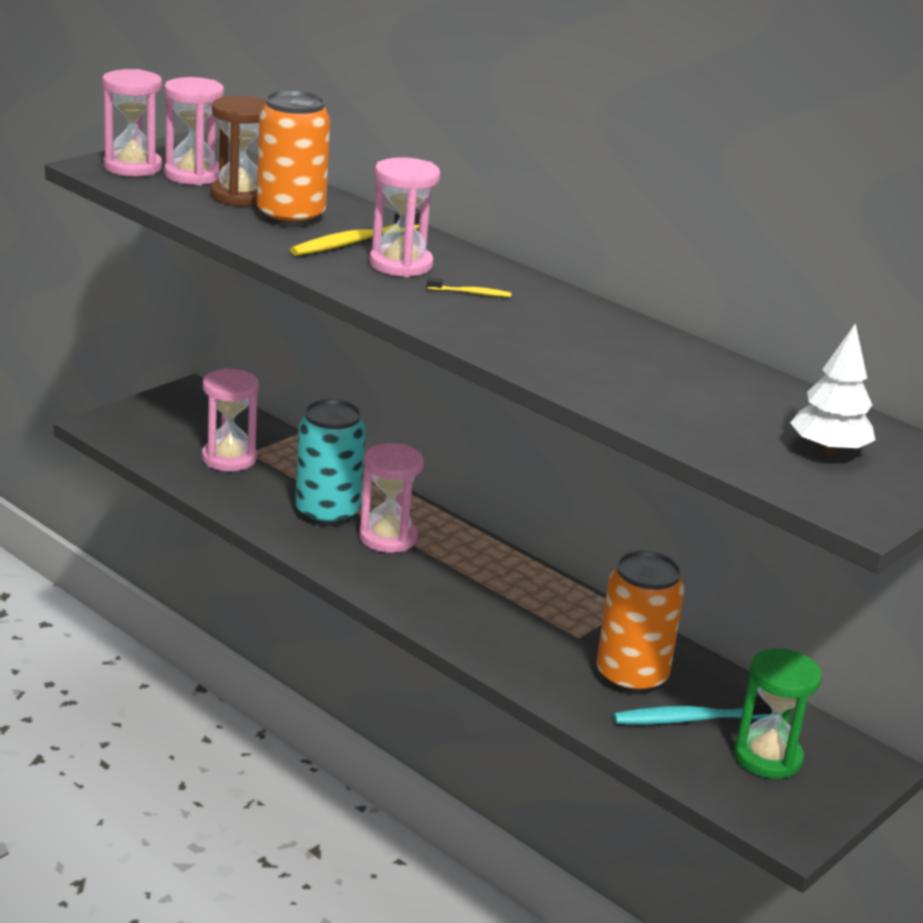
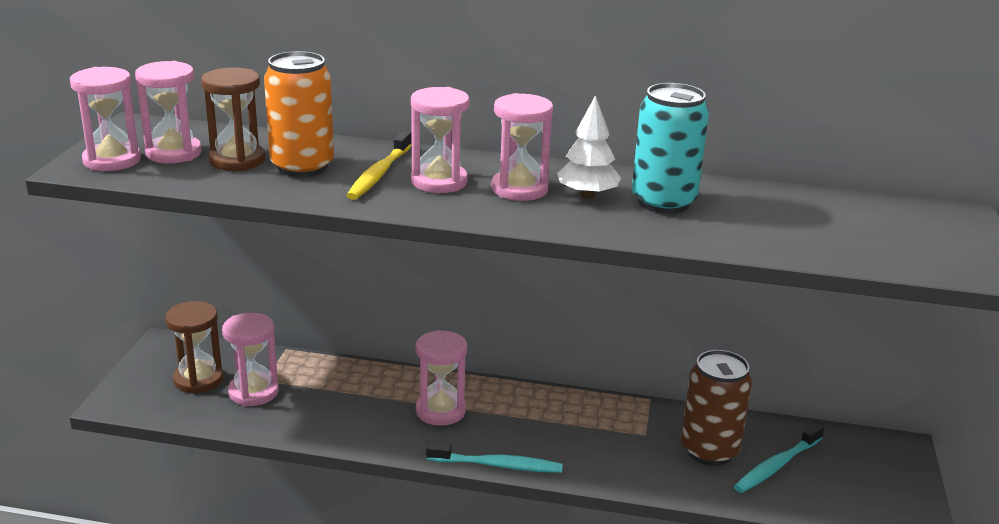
camera: 30 degrees left, 0 degrees up
(191, 431) = (198, 379): none -> brown hourglass
(327, 513) = (376, 409): turquoise can -> turquoise can (663, 202)
(390, 602) = (497, 465): none -> turquoise toothbrush
(471, 293) = (519, 189): yellow toothbrush -> pink hourglass
(631, 677) = (709, 450): orange can -> brown can
(767, 757) = (846, 472): green hourglass -> none
(828, 450) = (898, 232): white tree -> white tree (587, 195)

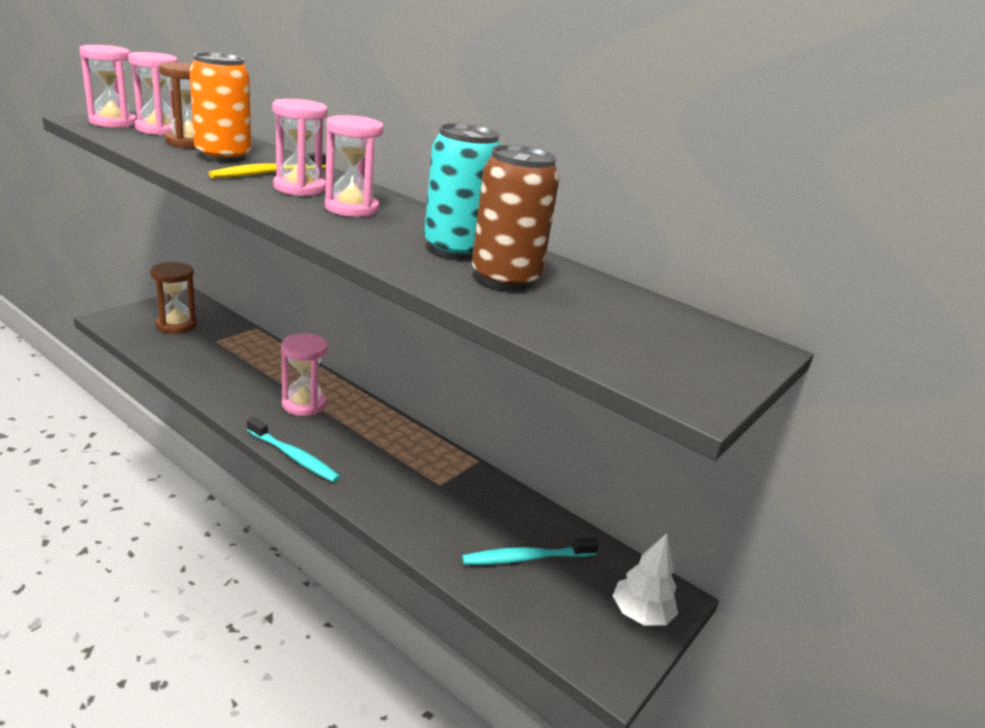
camera: 25 degrees right, 0 degrees up
(253, 392) = (198, 345): pink hourglass -> none
(587, 195) = (399, 227): white tree -> white tree (640, 614)
(709, 450) = (479, 520): brown can -> brown can (505, 279)

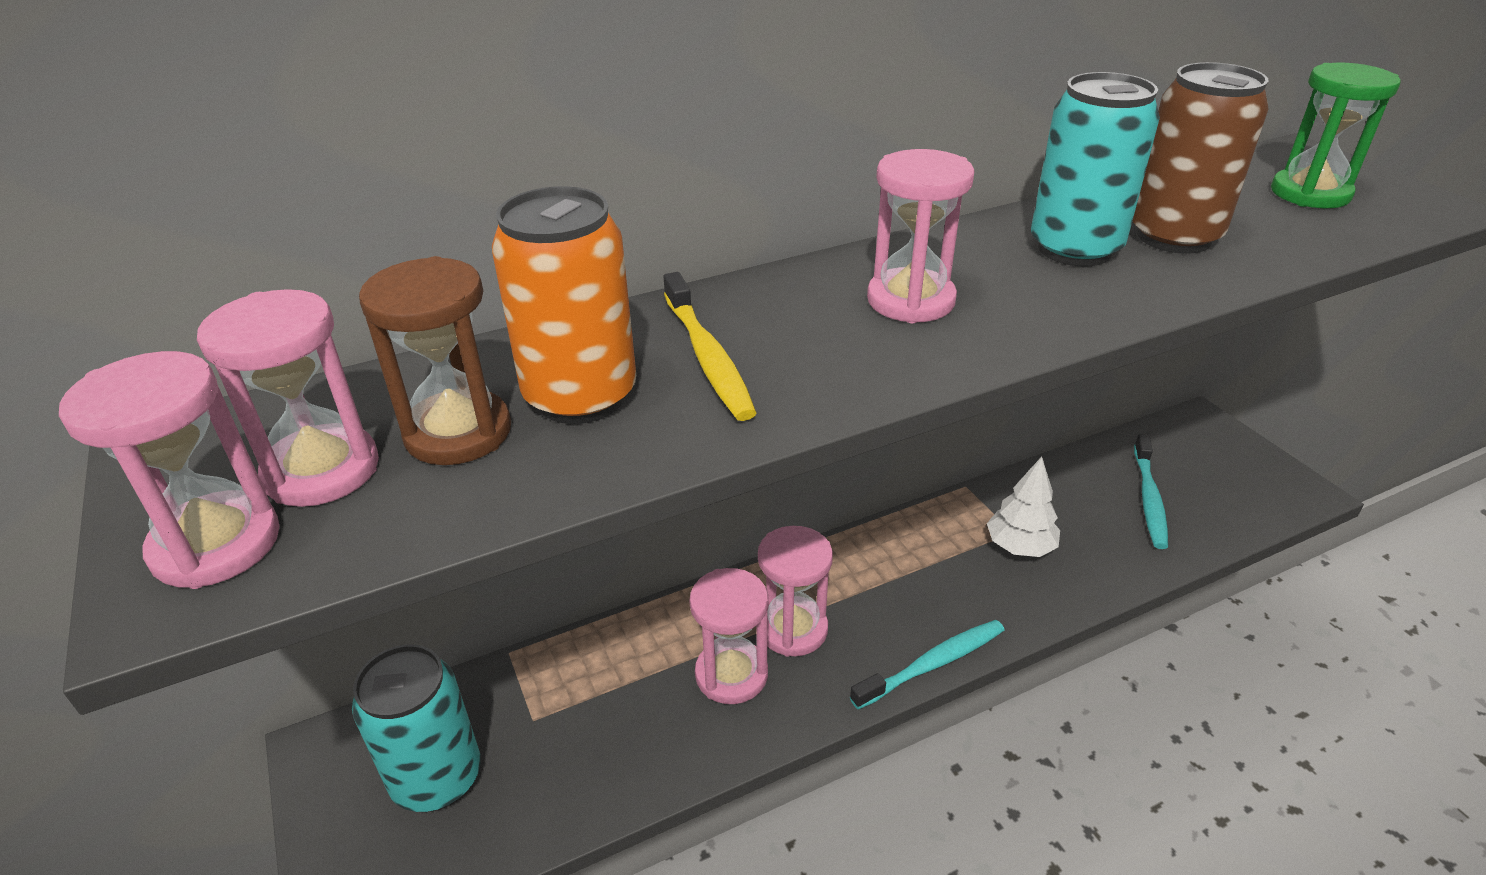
camera: 60 degrees left, 10 degrees up
(176, 325) = (437, 778): brown hourglass -> turquoise can
(299, 188) = (803, 334): pink hourglass -> pink hourglass (731, 674)
(640, 614) = (1227, 448): white tree -> white tree (1019, 546)
(653, 338) = (1310, 193): none -> green hourglass

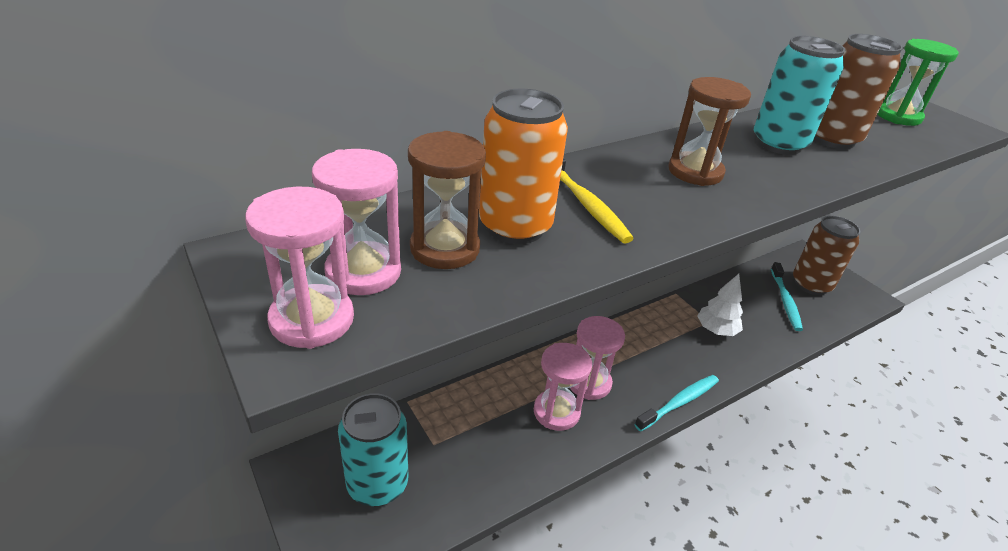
camera: 10 degrees left, 0 degrees up
(910, 300) = (695, 172): pink hourglass -> brown hourglass
(1200, 471) = (811, 284): none -> brown can

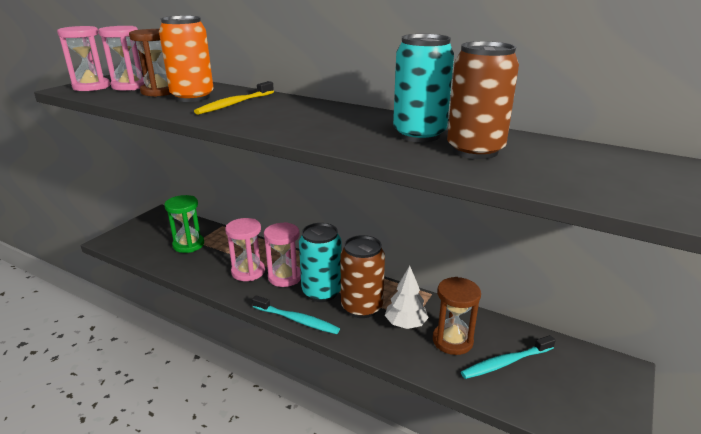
camera: 65 degrees right, 10 degrees down
(377, 484) = (162, 235): turquoise can -> turquoise can (321, 292)
(695, 172) = (318, 119): brown hourglass -> brown hourglass (452, 341)
(811, 284) = (564, 380): brown can -> brown can (361, 307)
(897, 116) = (621, 175): green hourglass -> green hourglass (188, 245)

